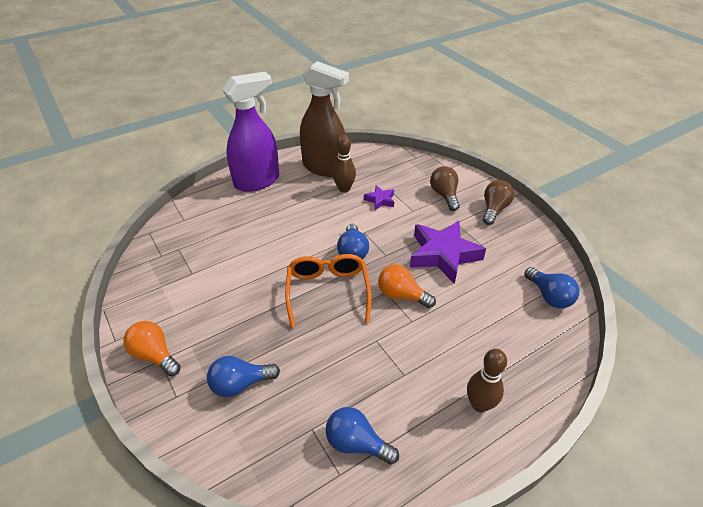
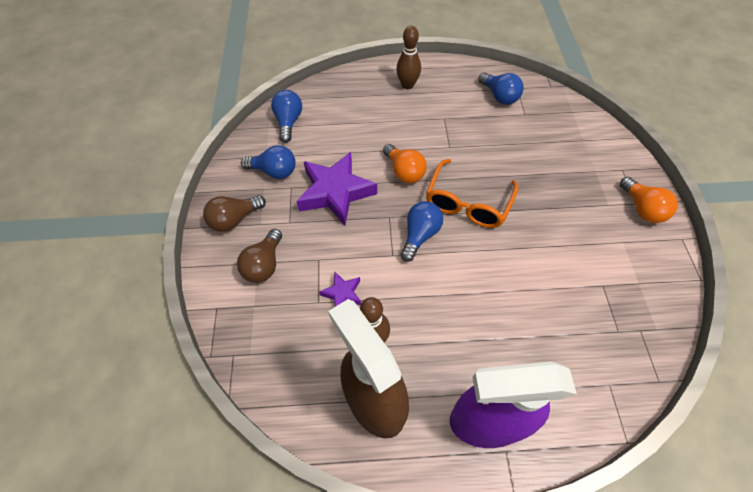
camera: 150 degrees left, 15 degrees up
(240, 384) = (569, 158): blue light bulb -> blue light bulb (274, 171)

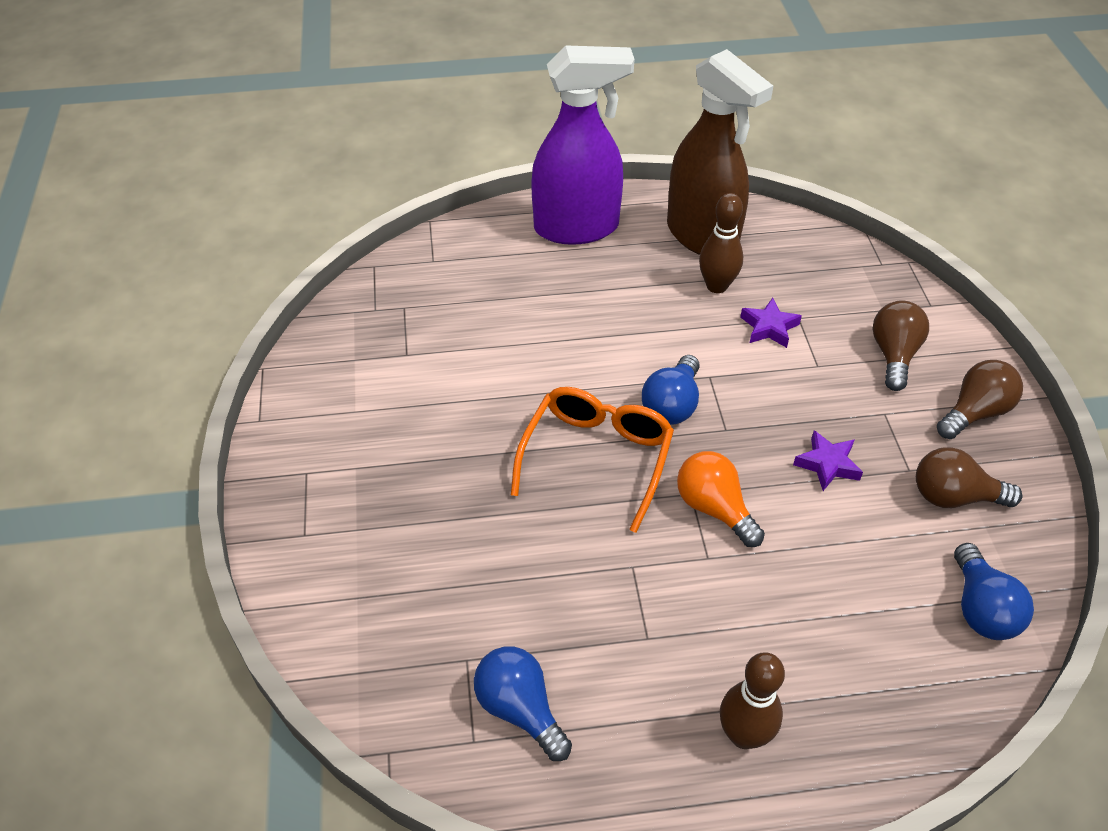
camera: 175 degrees right, 10 degrees down
(274, 171) = (953, 497): blue light bulb -> brown light bulb
(335, 192) = (827, 464): purple star -> purple star, size x0.48
(642, 209) = (301, 463): orange light bulb -> none

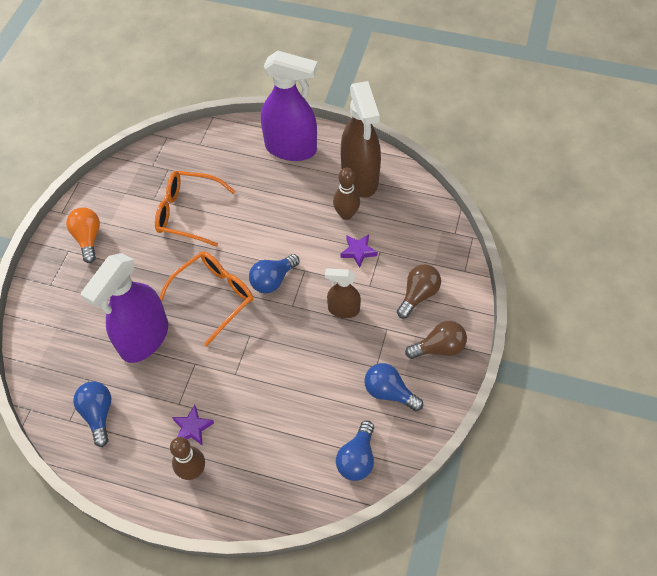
camera: 25 degrees right, 10 degrees up
(477, 356) = (188, 213): none -> orange glasses
(523, 560) = (144, 339): none -> purple spray bottle
(714, 508) = (256, 348): orange light bulb -> orange light bulb (88, 238)
(804, 409) = (343, 309): none -> brown spray bottle
(827, 464) = (333, 347): purple star -> purple star (192, 428)
(953, 497) = (389, 392): brown light bulb -> blue light bulb

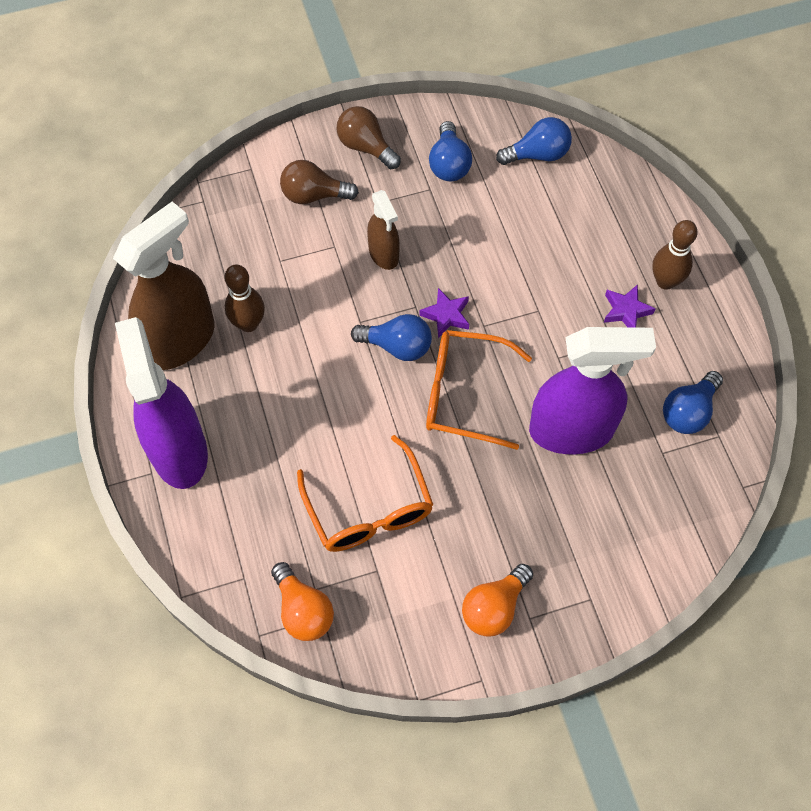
camera: 125 degrees left, 5 degrees up
(162, 159) = (303, 610): none -> orange light bulb
(358, 252) = (295, 281): purple star -> purple star (446, 315)

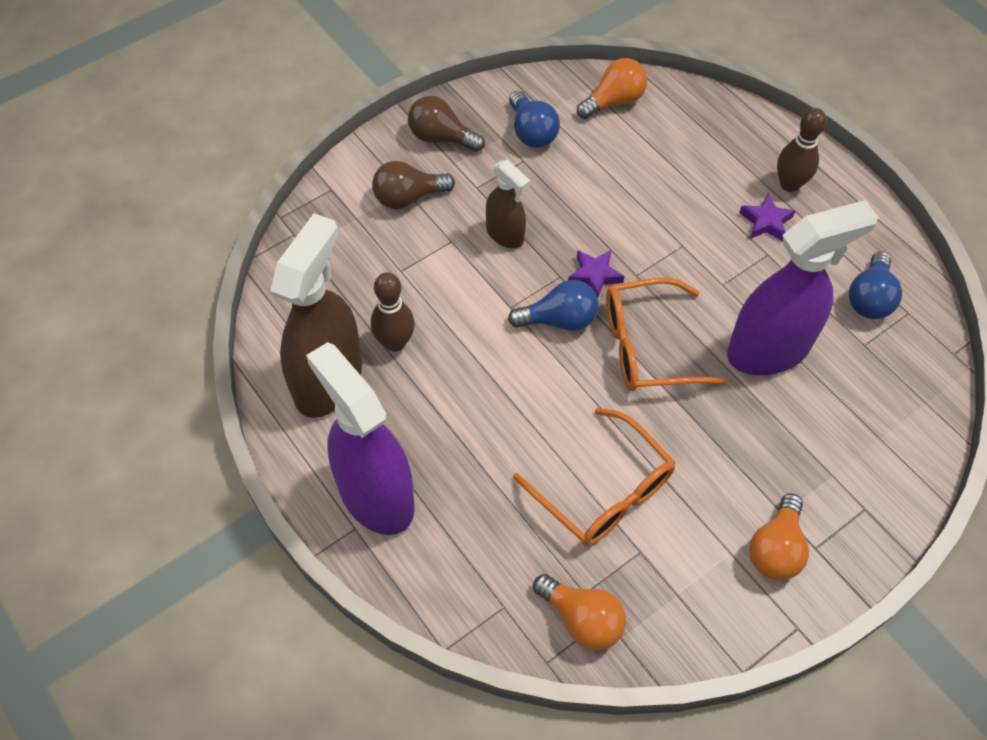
camera: 20 degrees left, 5 degrees down
(537, 154) = (614, 101): blue light bulb -> orange light bulb

